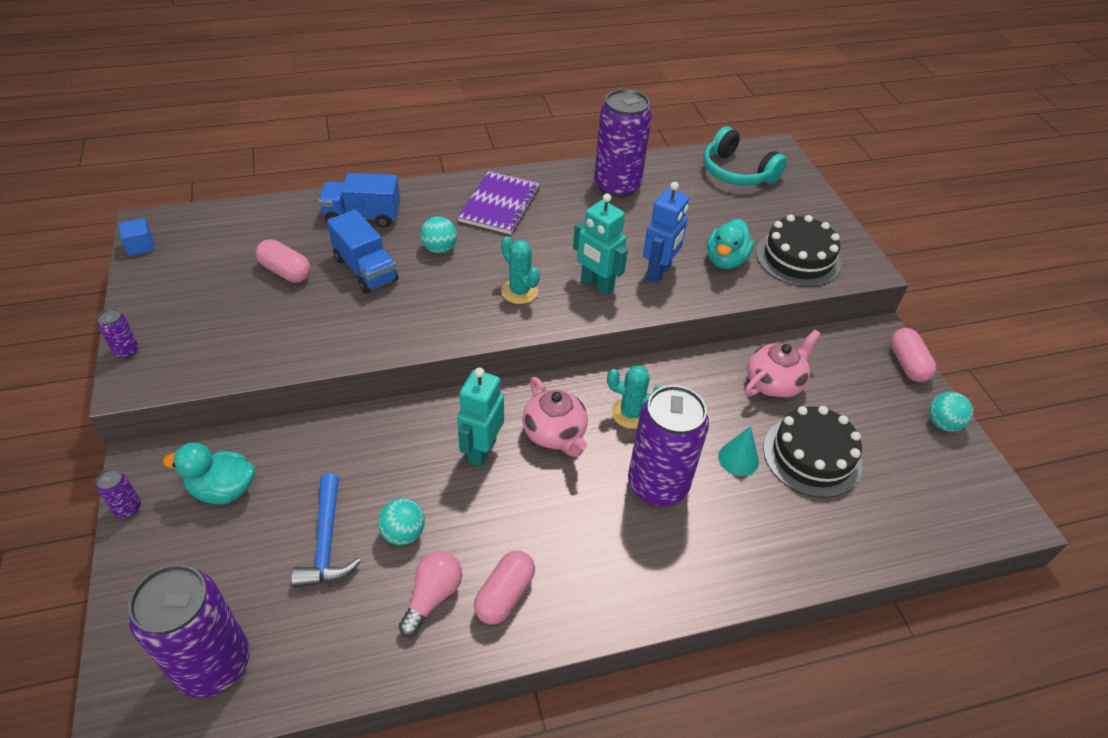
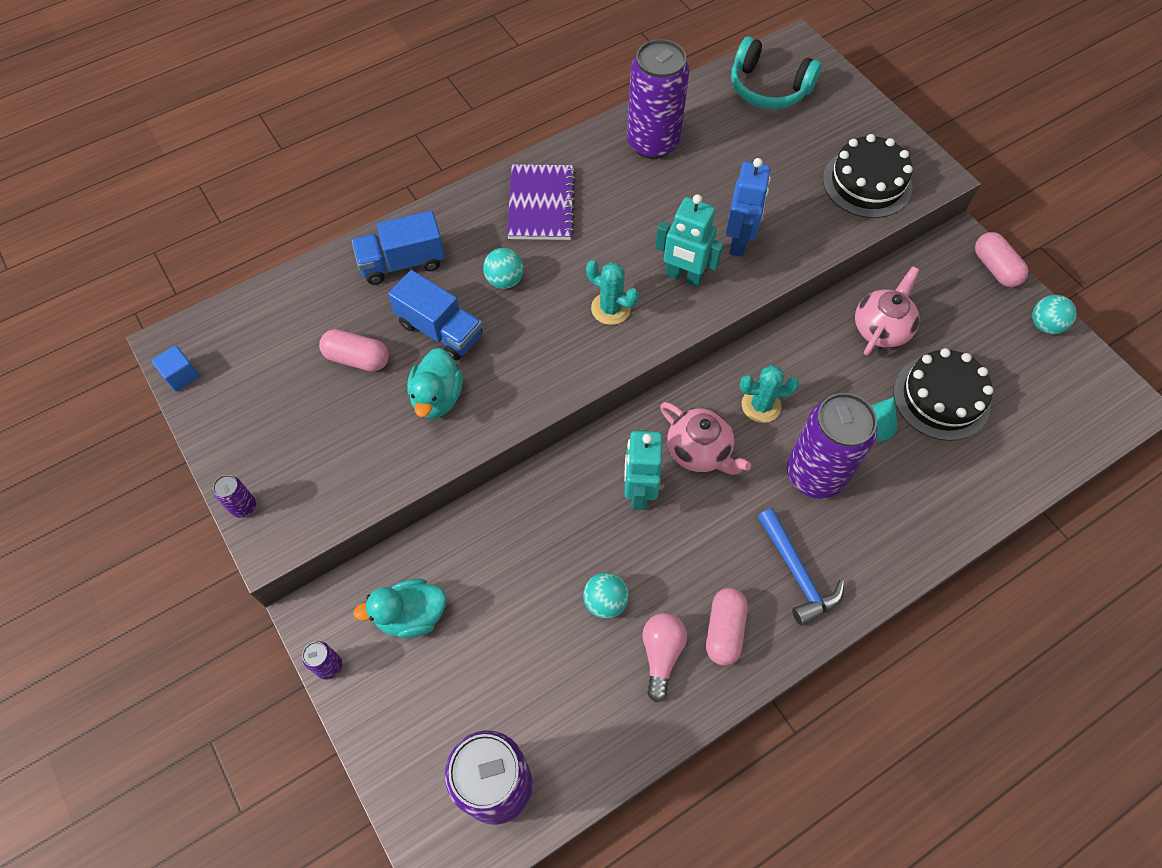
camera: 15 degrees left, 15 degrees up
(326, 542) = (538, 635): blue hammer -> blue hammer (797, 573)
(725, 260) = (798, 207): turquoise duck -> turquoise duck (437, 397)

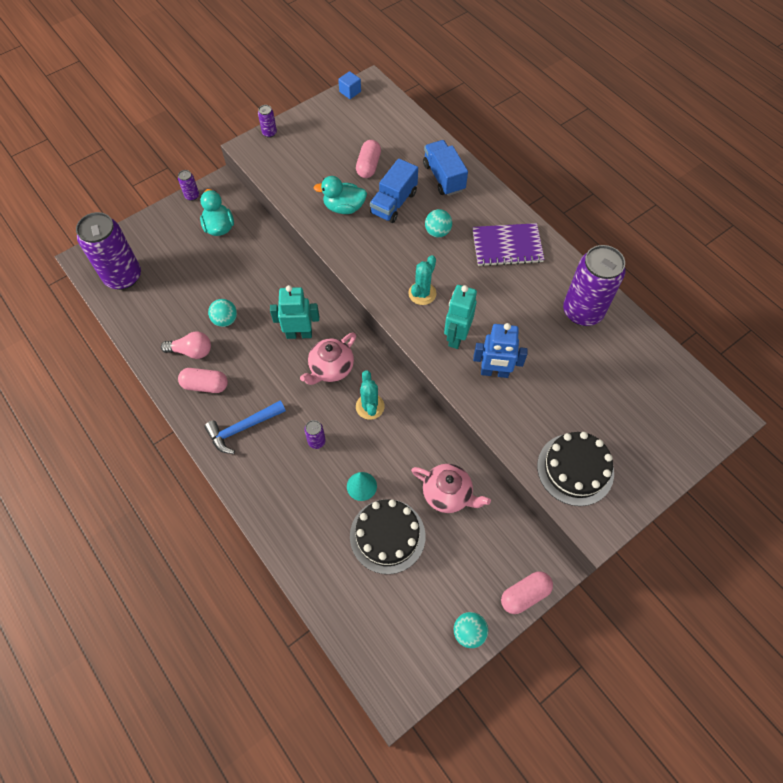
camera: 85 degrees right, 0 degrees up
(768, 88) = (667, 394): turquoise headphones -> none
(815, 474) = (316, 441): purple can -> purple can, size x0.41

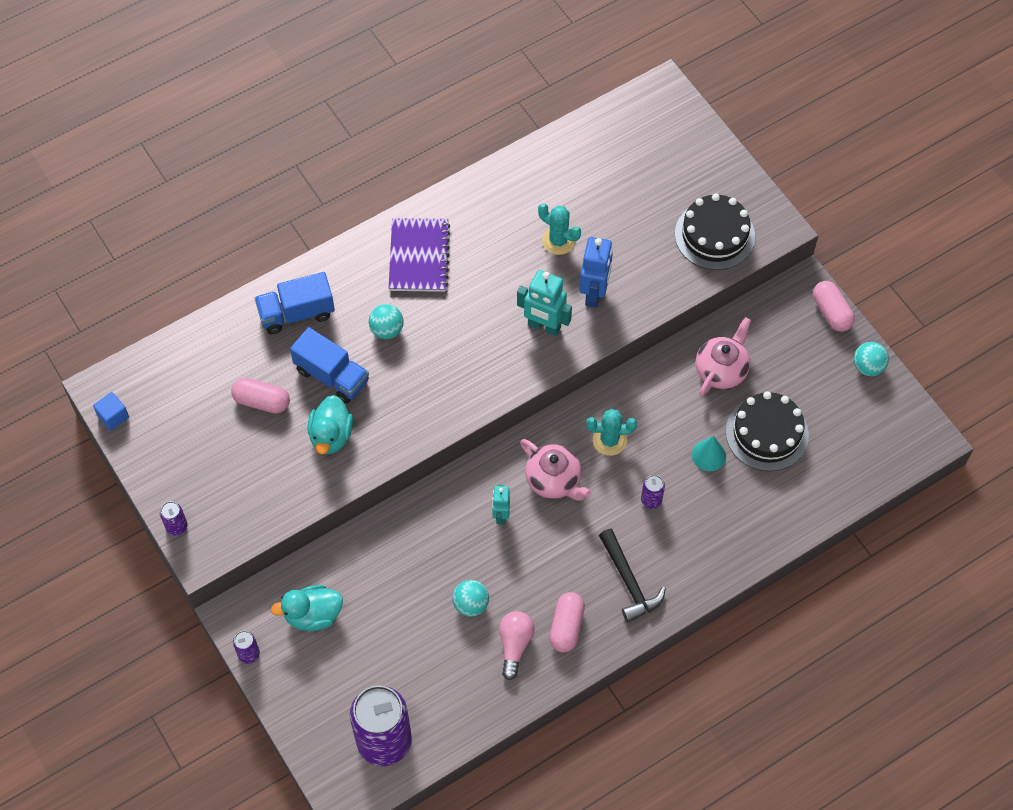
camera: 85 degrees left, 0 degrees up
(242, 428) = (629, 582): blue hammer -> black hammer
(299, 334) = (501, 515): turquoise robot -> turquoise robot, size x0.61
(422, 293) = (479, 356): turquoise cactus -> turquoise cactus (558, 241)
(582, 311) = (521, 194): purple can -> none

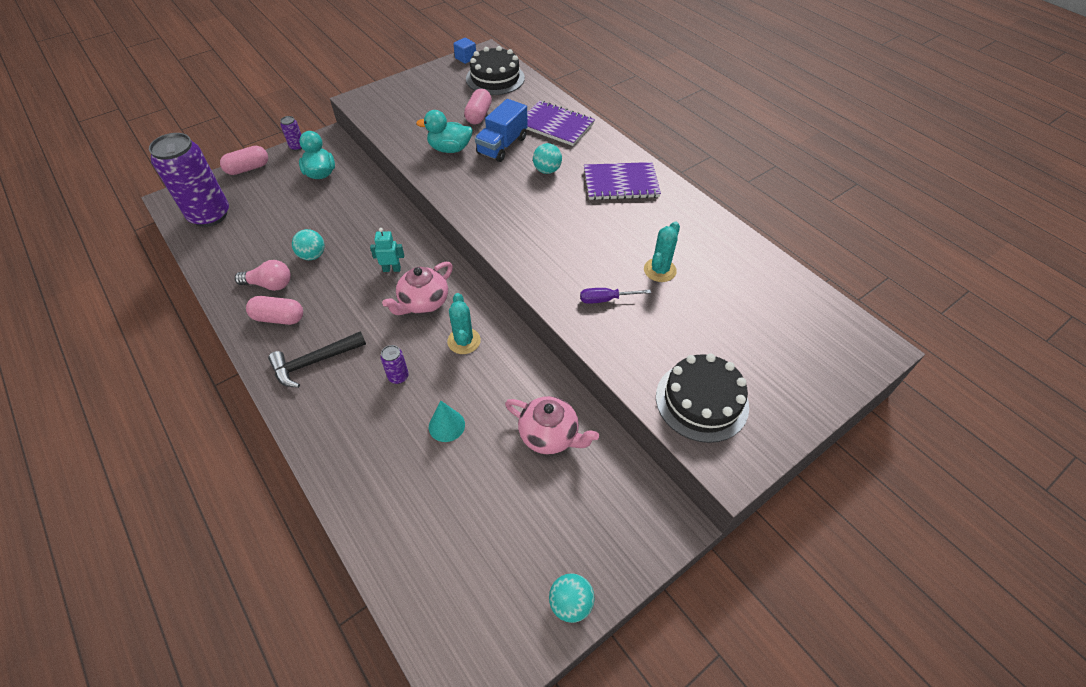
camera: 85 degrees right, 10 degrees down
(177, 527) = (381, 88): purple can -> none
(296, 313) = (555, 125): blue truck -> purple notebook
(544, 326) = (563, 265): turquoise robot -> none
(594, 293) = (605, 299): blue robot -> purple screwdriver
(767, 433) = (473, 482): black cake -> black cake (495, 78)
(831, 312) = (643, 556): pink capsule -> pink capsule (248, 168)

